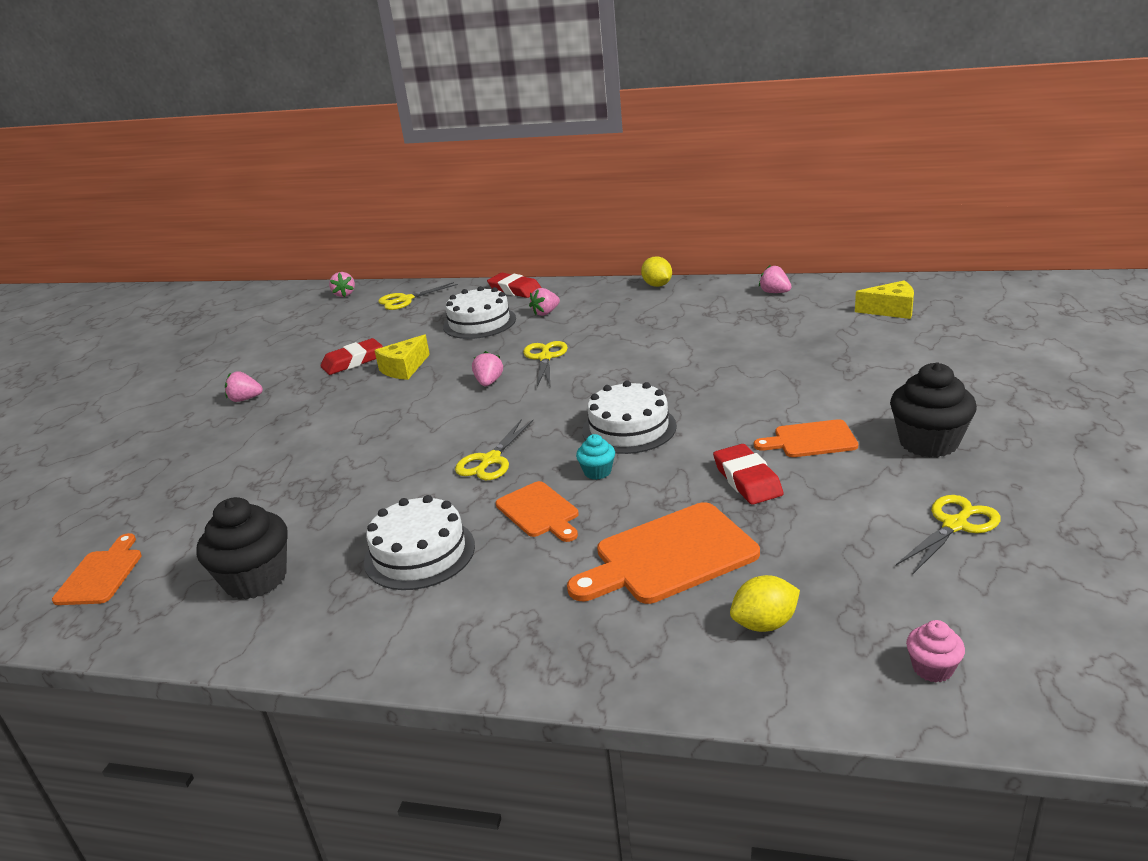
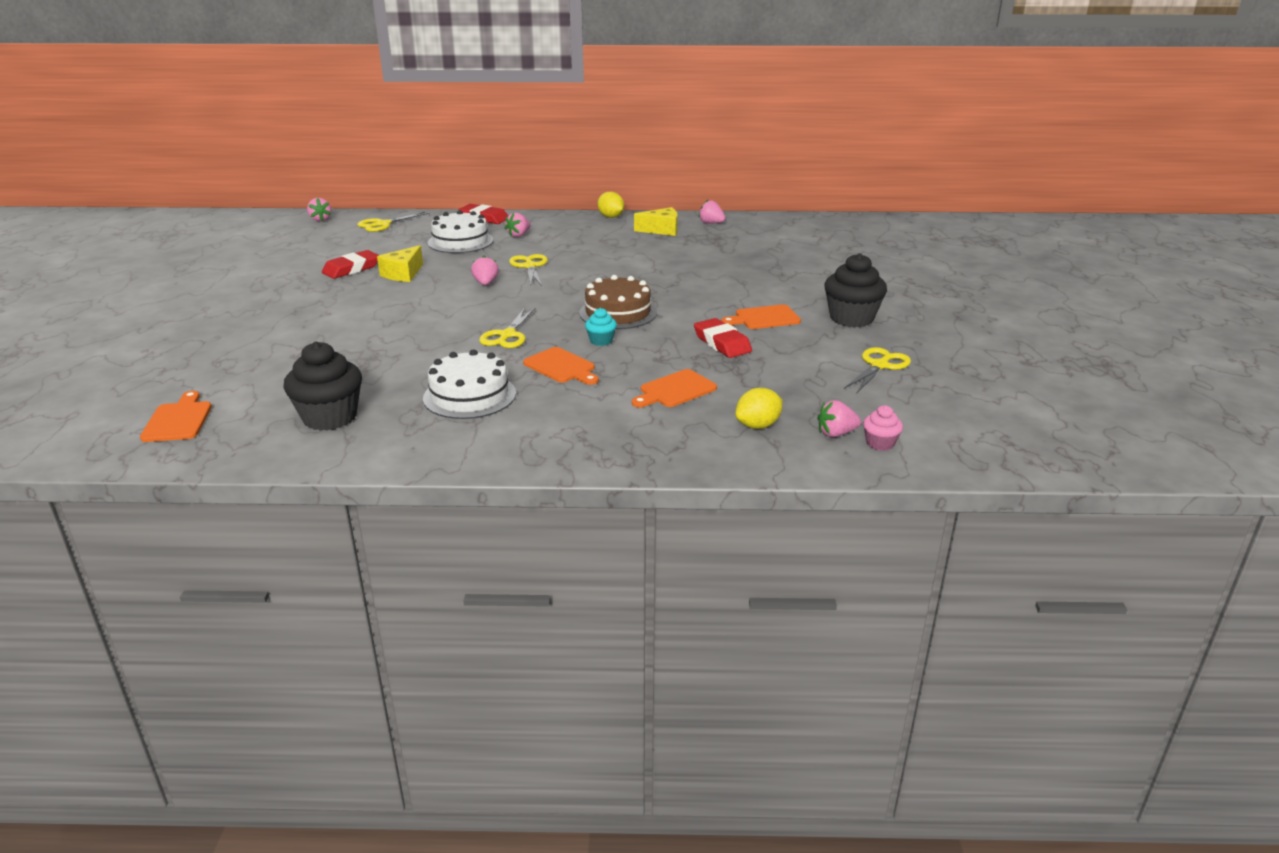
camera: 15 degrees left, 0 degrees up
(245, 399) = (258, 296): pink strawberry -> pink strawberry (836, 433)
(629, 428) = (618, 313): white cake -> brown cake
(669, 556) = (675, 390): orange cutting board -> orange cutting board, size x0.60
(891, 310) = (806, 236): yellow cheese -> yellow cheese (661, 230)

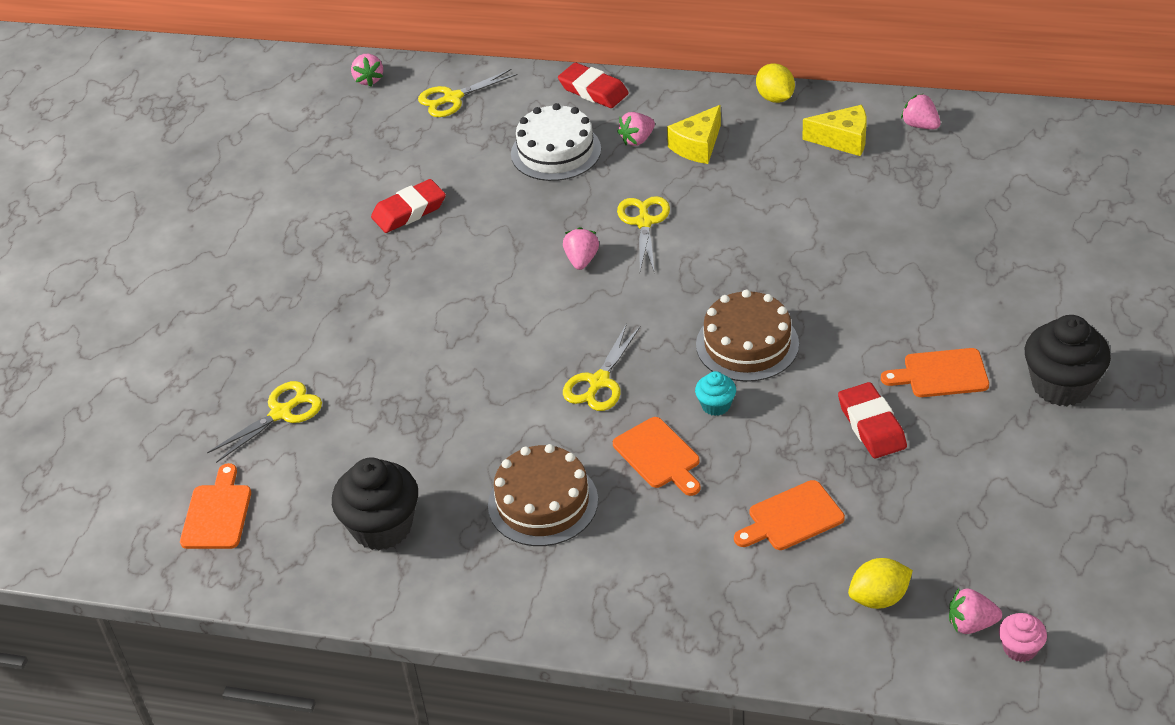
camera: 15 degrees right, 15 degrees up
(403, 274) = (475, 228): yellow cheese -> yellow cheese (697, 146)
(469, 395) = (543, 502): white cake -> brown cake
(879, 366) = (1068, 494): yellow scissors -> yellow scissors (281, 413)

